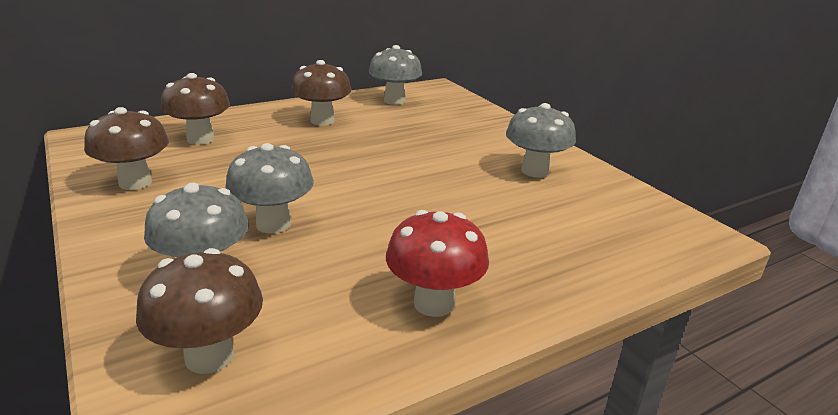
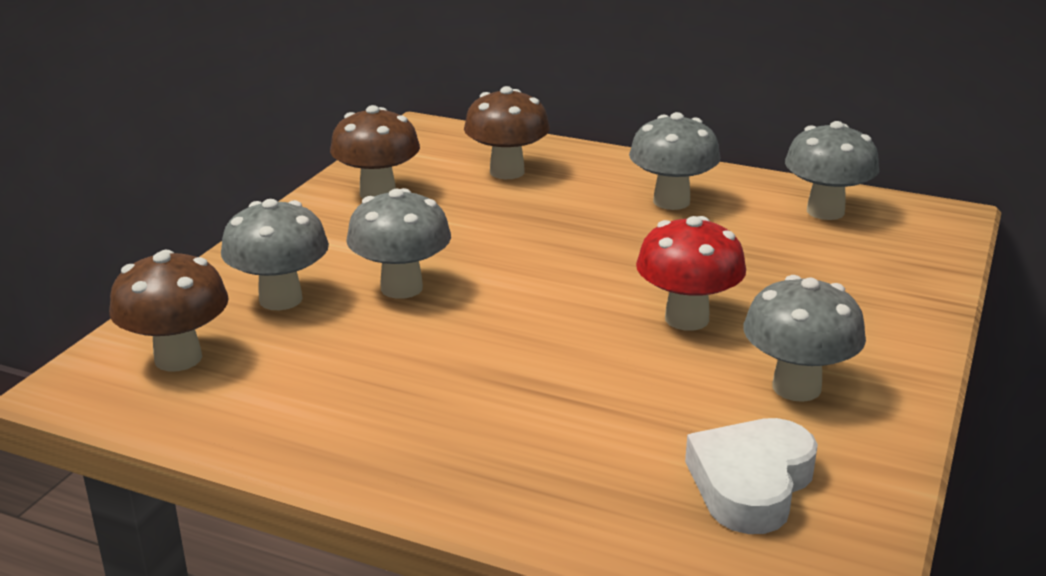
camera: 55 degrees right, 0 degrees up
(322, 121) = (671, 201): brown mushroom -> grey mushroom
(434, 303) = (376, 432): red mushroom -> red mushroom (686, 319)
(604, 215) = (751, 484): none -> white heart

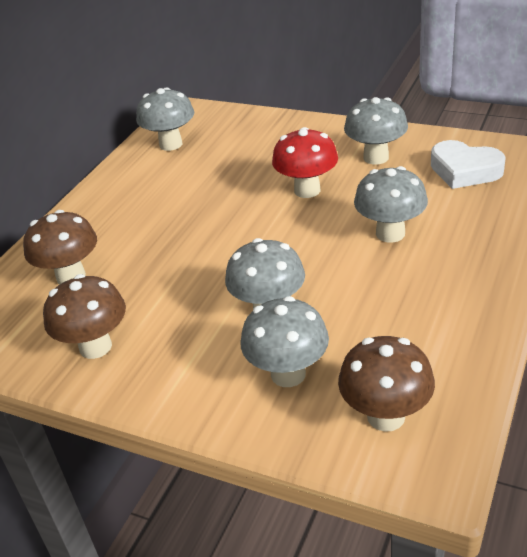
camera: 85 degrees left, 10 degrees up
(671, 201) = (144, 199): grey mushroom -> grey mushroom (390, 233)

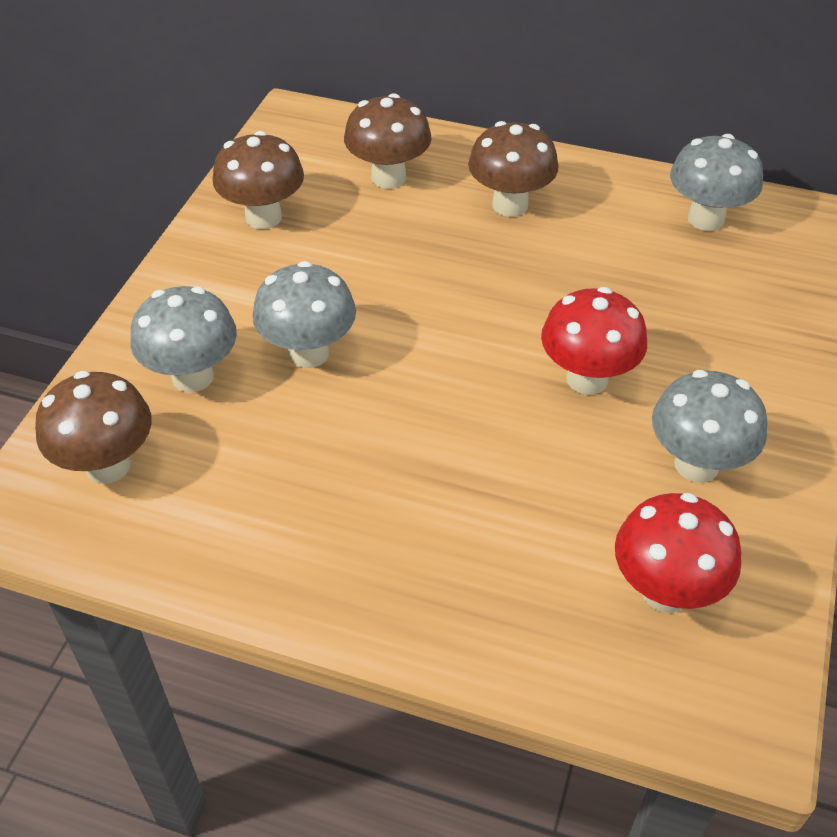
camera: 80 degrees right, 10 degrees up
(128, 218) = (510, 205): none -> brown mushroom
(390, 233) = (472, 479): grey mushroom -> none
(464, 170) = (665, 591): white heart -> red mushroom

